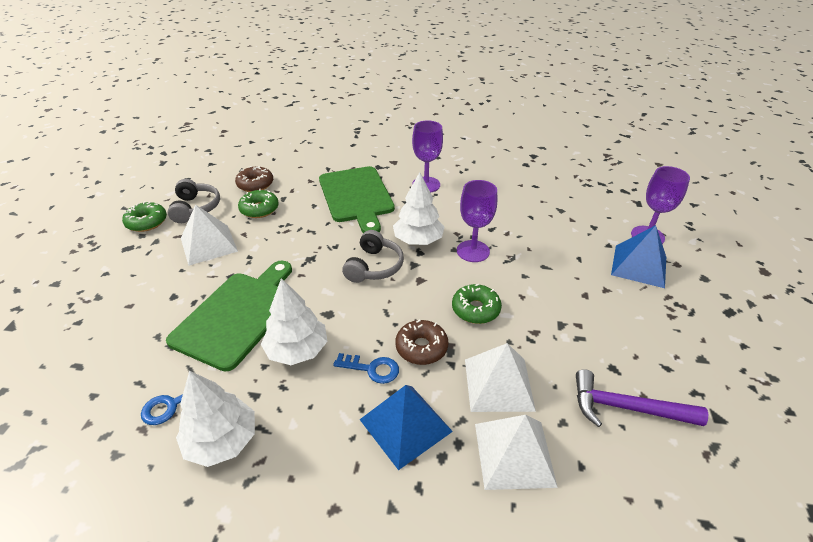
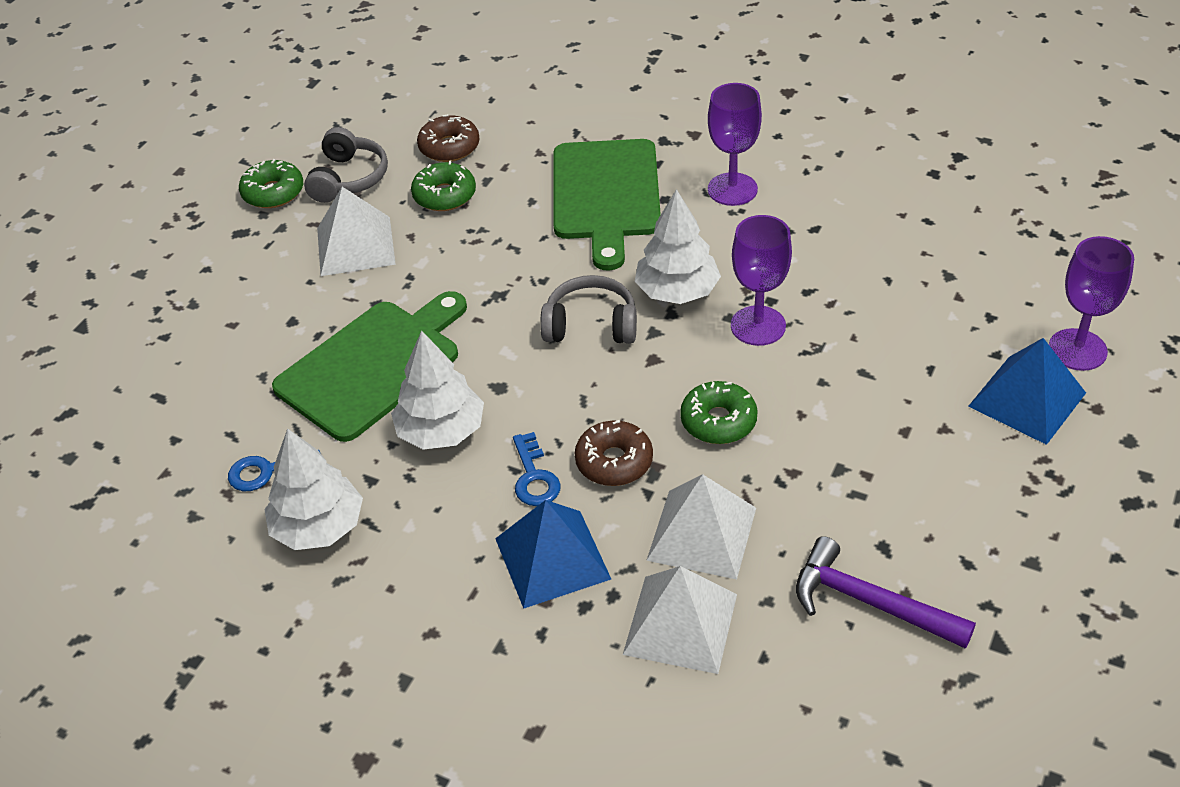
camera: 20 degrees right, 5 degrees up
(372, 369) = (534, 477): blue key -> blue key turned 45 degrees clockwise
(374, 266) = (591, 325): grey headphones -> grey headphones turned 120 degrees counterclockwise

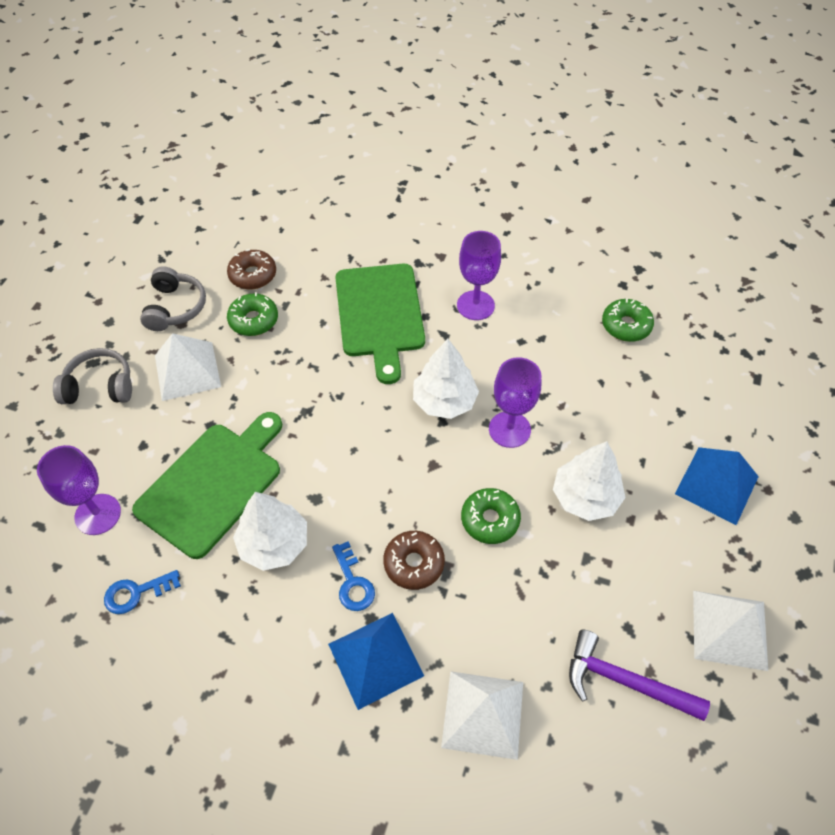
camera: 10 degrees left, 10 degrees up
(273, 192) = (115, 323): green donut -> green donut (626, 325)
(318, 527) = (184, 644): white tree -> white tree (585, 497)
(591, 325) = (381, 436): grey headphones -> grey headphones (100, 386)
(702, 534) = (489, 627): white pyramid -> white pyramid (729, 629)
(1077, 350) = (747, 438): purple goblet -> purple goblet (98, 514)

